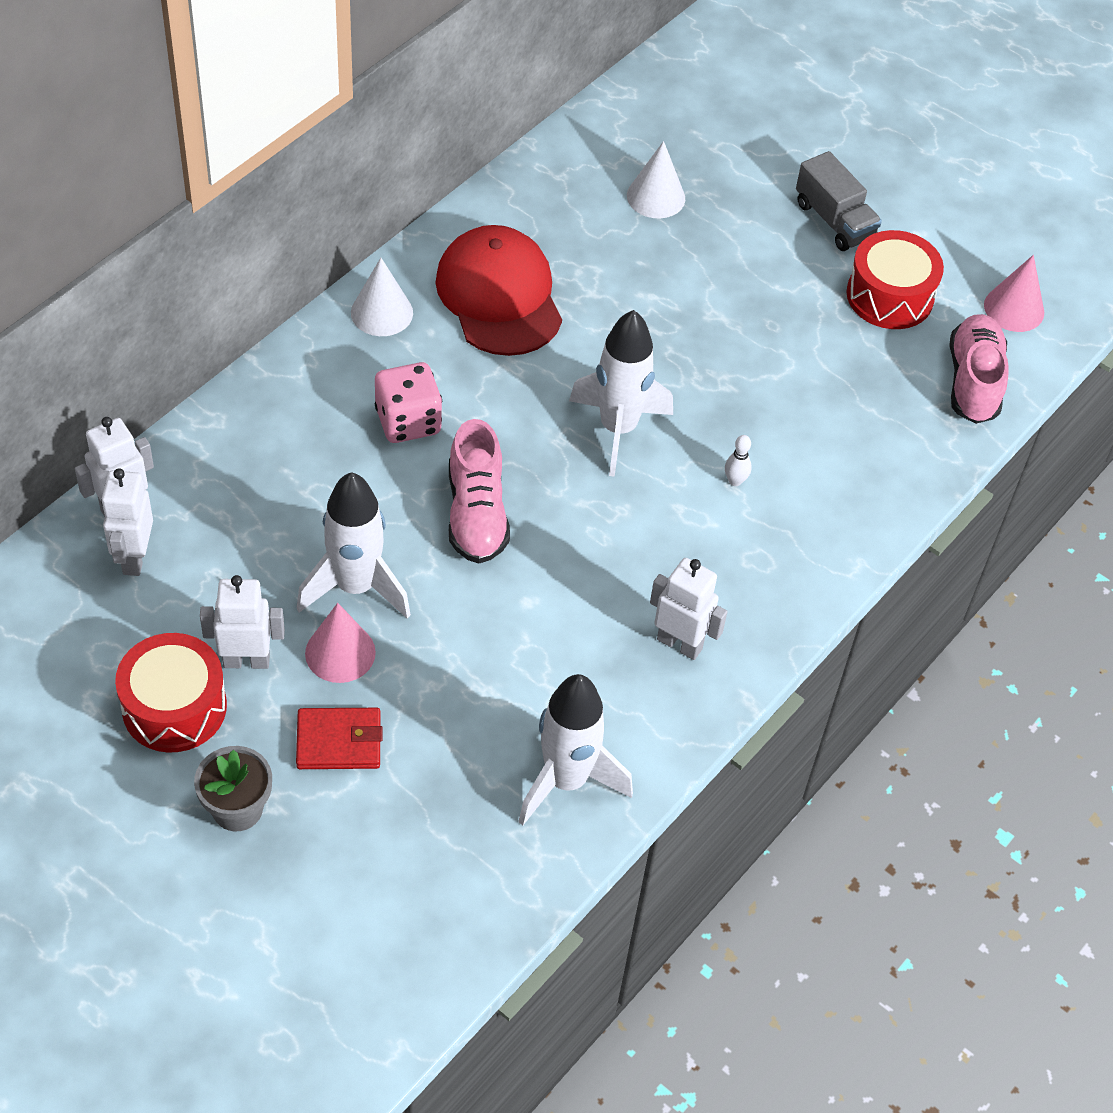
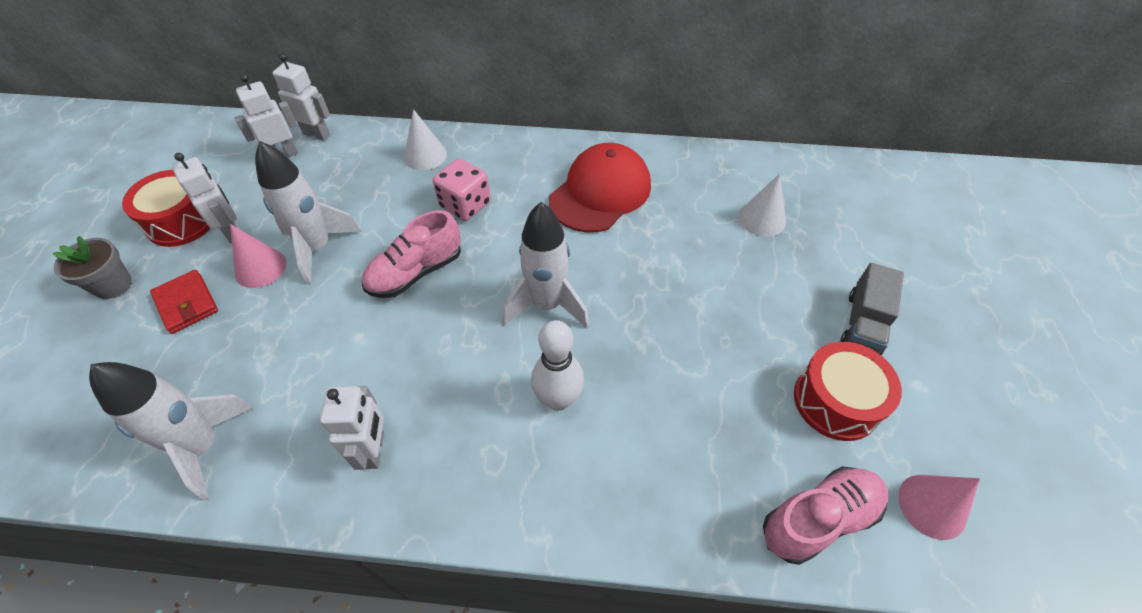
camera: 60 degrees right, 0 degrees up
(382, 312) = (537, 154): white cone -> white cone (425, 155)
(735, 481) = (558, 399): white bowling pin -> white bowling pin, size x2.13

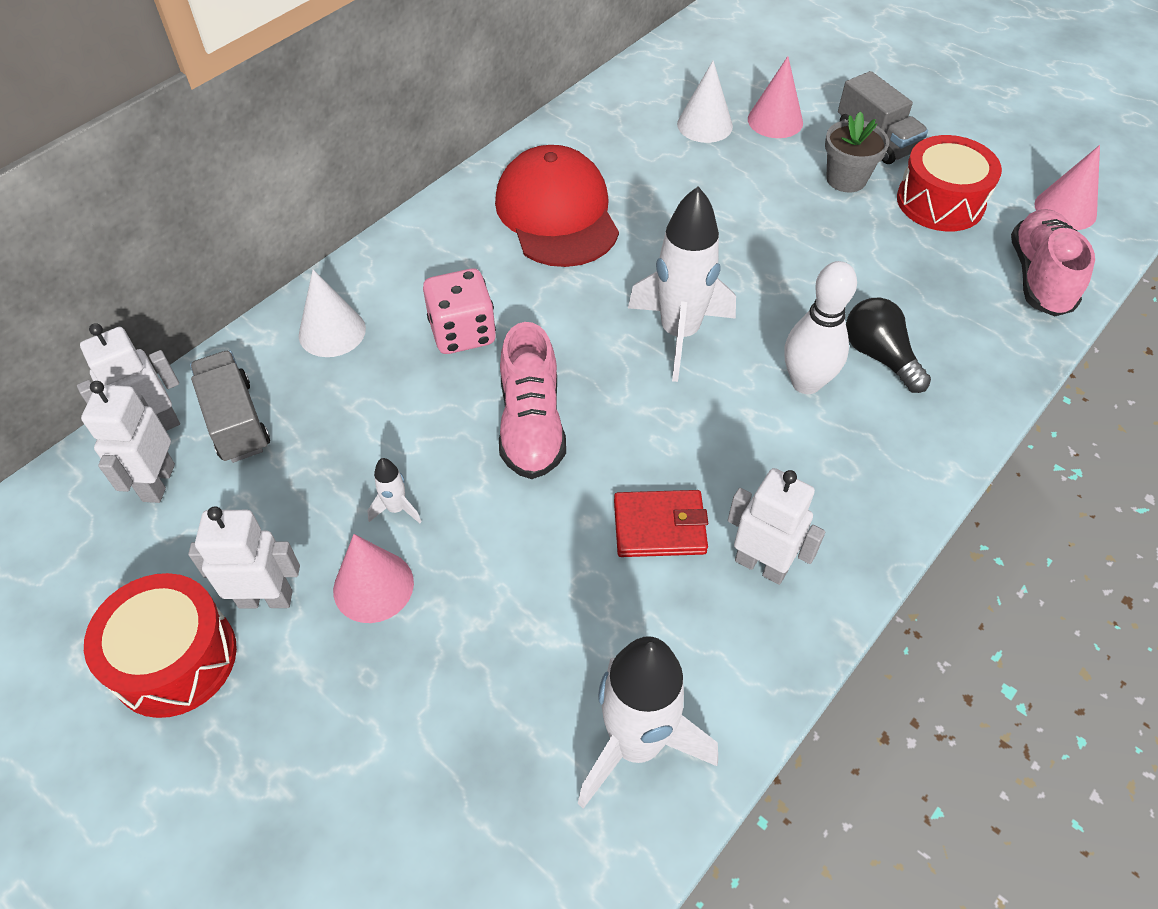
camera: 55 degrees left, 0 degrees up
(112, 285) = (231, 793): grey flower pot -> grey flower pot (846, 179)
(186, 303) = (363, 698): red wallet -> red wallet (659, 527)
(318, 248) = (396, 509): white rocket -> white rocket, size x0.42
(339, 157) = (236, 421): none -> grey truck
(622, 435) = (879, 356): none -> black light bulb
(811, 254) = (775, 120): none -> pink cone

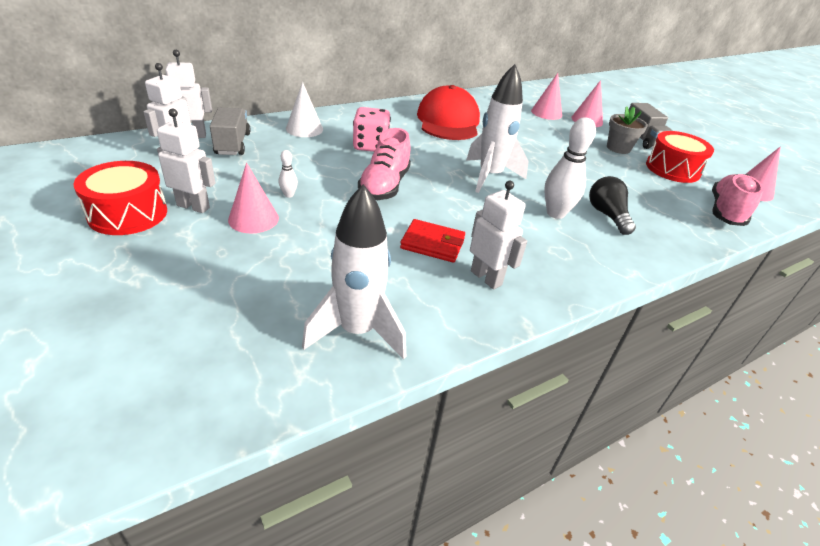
camera: 15 degrees right, 15 degrees down
(396, 509) = (289, 195): white rocket -> white bowling pin
(705, 125) = (546, 113): white cone -> pink cone

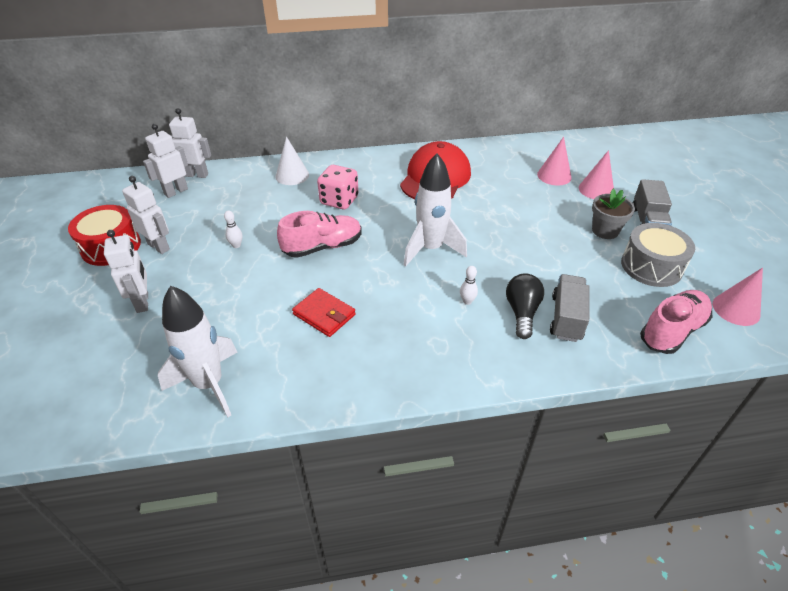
camera: 25 degrees right, 5 degrees up
(233, 144) = (223, 187): grey truck -> grey truck (566, 318)
(253, 219) = (195, 265): pink cone -> none
(384, 186) = (322, 247): pink shoe -> pink shoe turned 150 degrees counterclockwise
(486, 278) = (347, 358): white robot -> white robot (143, 302)
(555, 213) = (467, 301): white bowling pin -> white bowling pin, size x0.47
(672, 169) = (651, 266): red drum -> grey drum

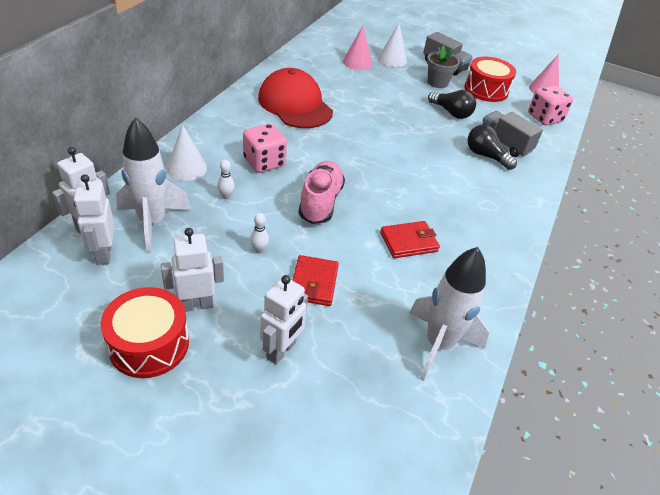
camera: 60 degrees left, 0 degrees up
(143, 302) = (281, 350): white robot -> white robot turned 105 degrees clockwise
(224, 286) = (314, 283): none -> red wallet
(431, 249) = (382, 154): white rocket -> white rocket (152, 222)
(467, 301) = (455, 170): white bowling pin -> white bowling pin (226, 196)
(564, 261) = (451, 113): none -> black light bulb
(596, 190) = (392, 59): pink cone -> white cone
(651, 266) = (486, 90): grey drum -> red drum
(672, 331) = (544, 118): pink shoe -> pink dice

